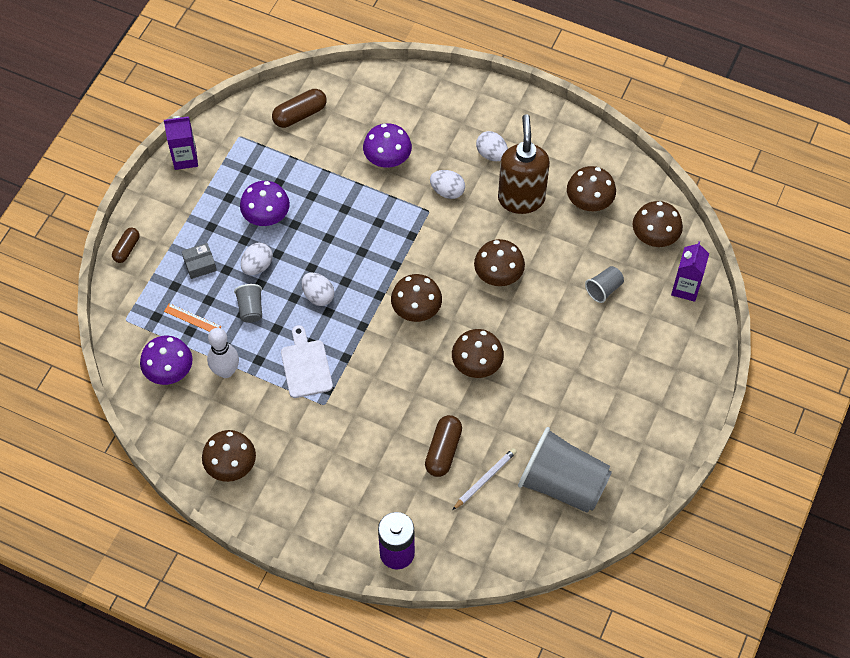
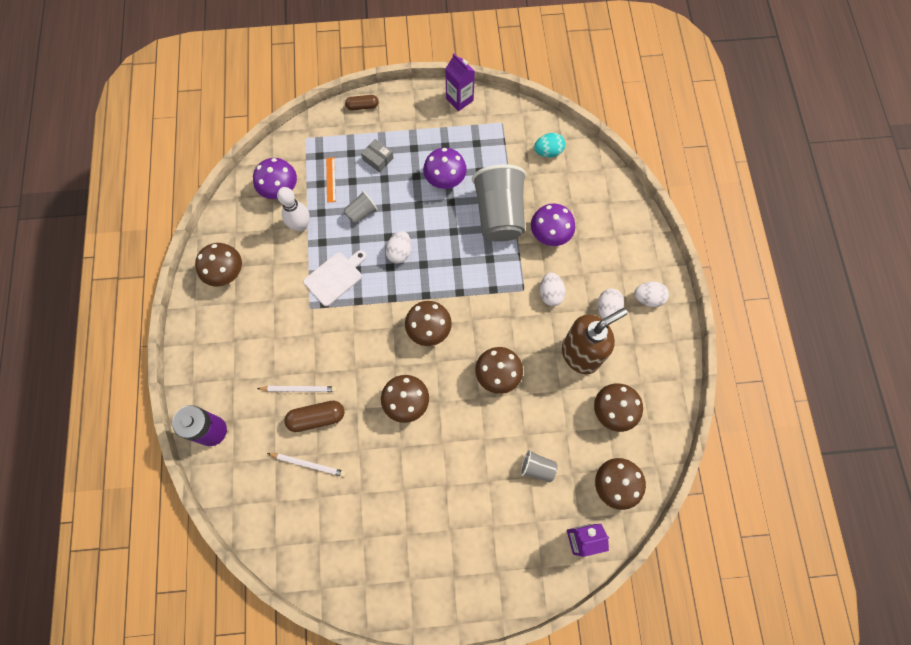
camera: 60 degrees right, 10 degrees up
(257, 266) = (399, 197): white egg -> white egg (648, 298)
(300, 114) = (548, 152): brown capsule -> turquoise egg
(404, 453) = (299, 389): none -> white pencil
(562, 483) = (336, 530): grey cup -> grey cup (499, 214)

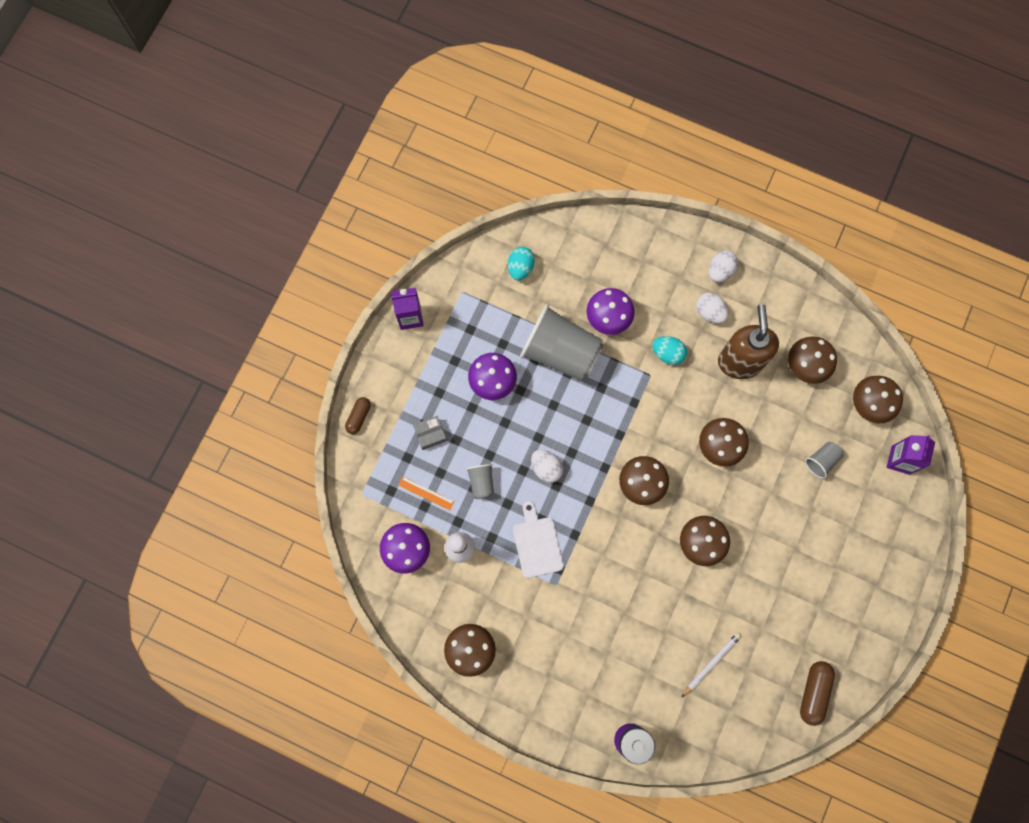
camera: 60 degrees left, 5 degrees up
(299, 389) = (633, 636): white pencil -> none
(317, 418) = (671, 633): brown capsule -> brown capsule (814, 692)
(550, 294) = (667, 353): white egg -> turquoise egg

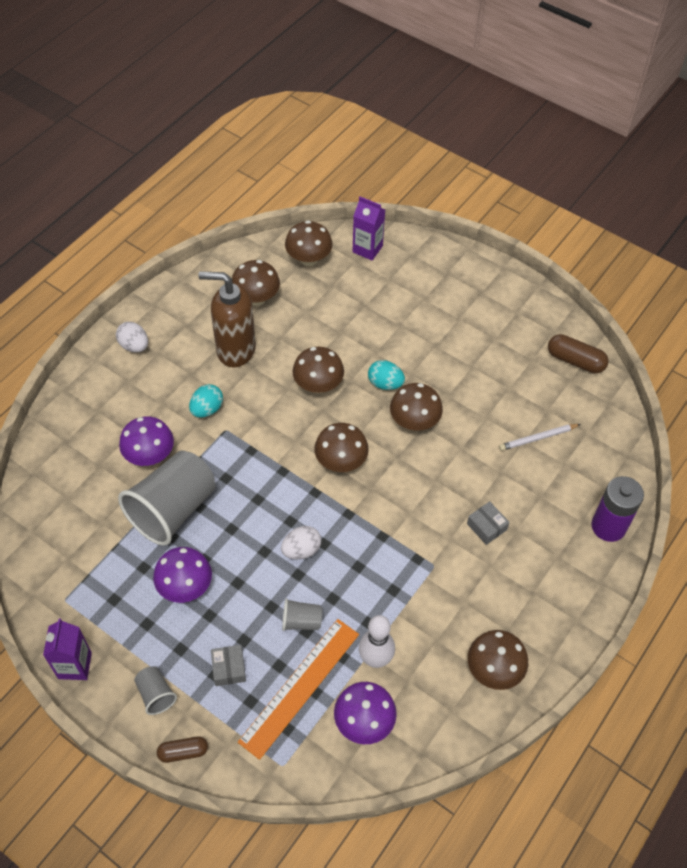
camera: 80 degrees left, 20 degrees down
(358, 417) = (183, 752): brown capsule -> brown capsule turned 45 degrees counterclockwise
(426, 493) = (299, 686): orange ruler -> orange ruler, size x2.25
(520, 268) = (59, 531): turquoise egg -> turquoise egg (385, 384)
(537, 544) = (385, 576): white cutting board -> none
(604, 626) = (486, 527): none -> grey box
(710, 312) = (175, 364): white egg -> none
(711, 663) = (538, 438): white pencil -> white pencil turned 75 degrees counterclockwise
(821, 461) = (354, 307): grey cup -> grey cup (156, 694)

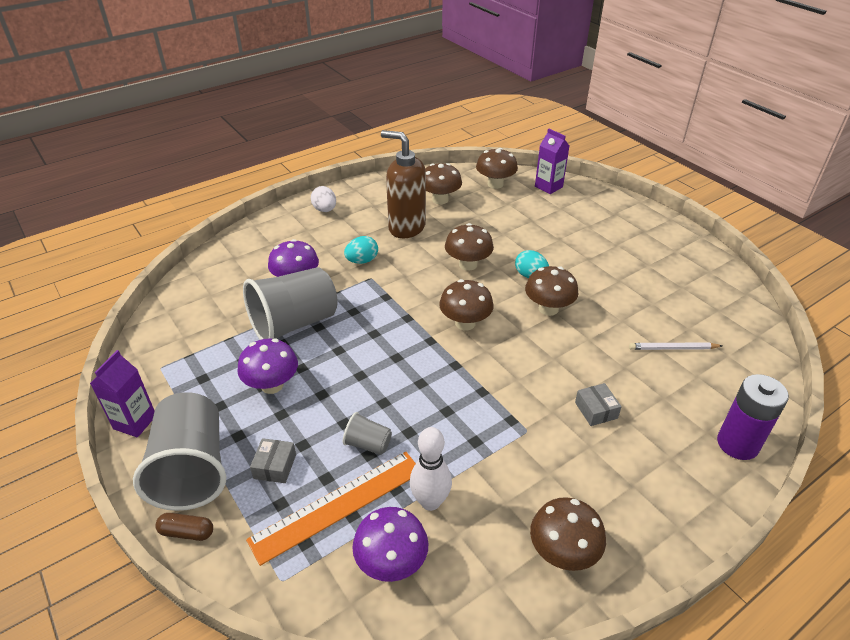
camera: 20 degrees right, 15 degrees down
(156, 694) = (192, 469): grey cup -> grey cup, size x2.25
(301, 550) = (396, 383): white egg -> none
(575, 361) = (727, 296): brown capsule -> none

